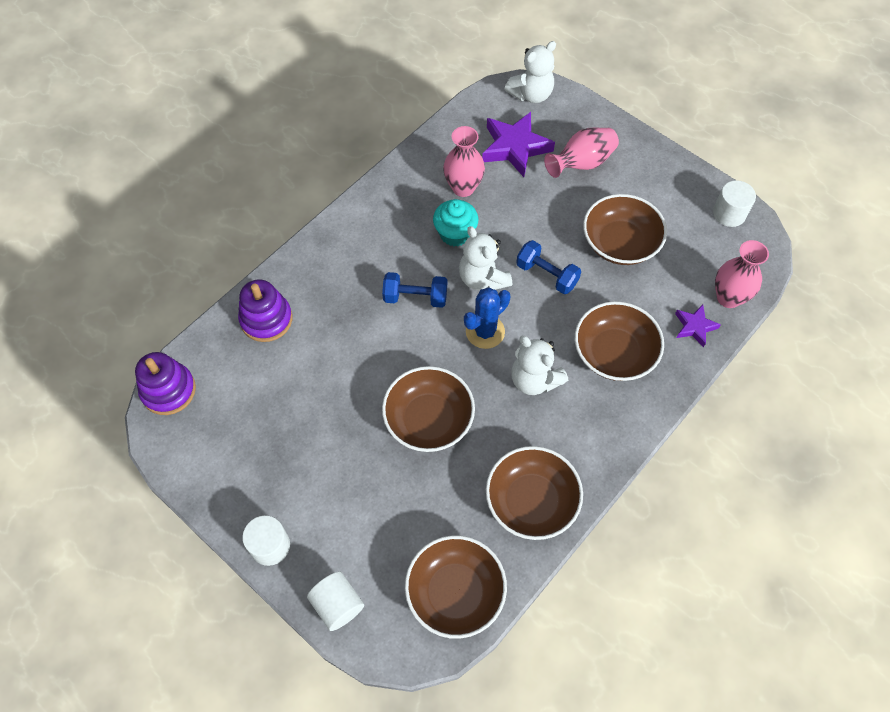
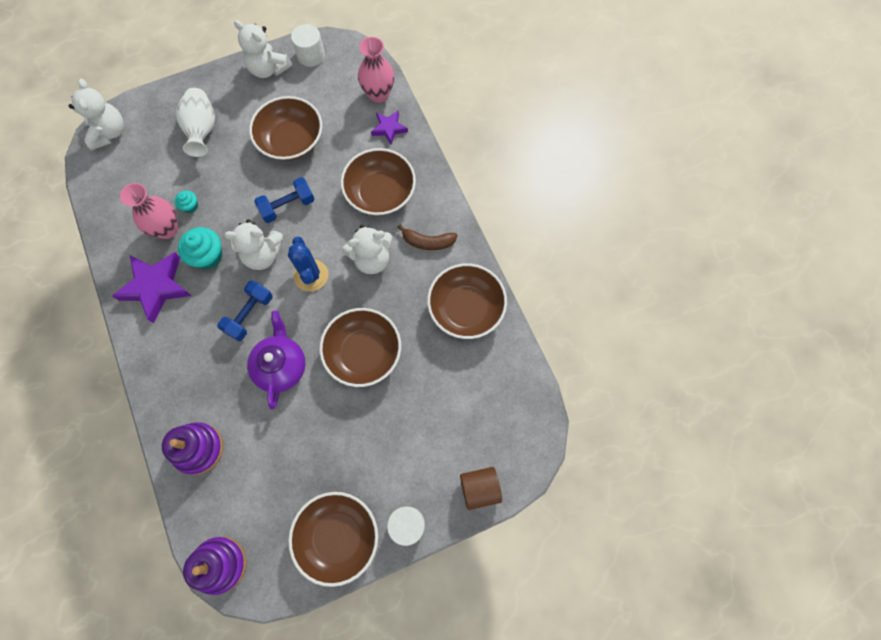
camera: 65 degrees left, 10 degrees up
(337, 605) = (479, 488): white cylinder -> brown cylinder
(378, 350) = (281, 366): none -> purple teapot
(455, 592) = (509, 395): brown bowl -> brown bowl (338, 536)
(497, 194) = (190, 206): none -> turquoise cupcake
(515, 147) = (154, 171): purple star -> purple star (156, 287)
(581, 163) = (202, 130): pink vase -> white vase
(586, 427) = (428, 242): none -> brown banana
(686, 184) = (268, 69): none -> white teddy bear

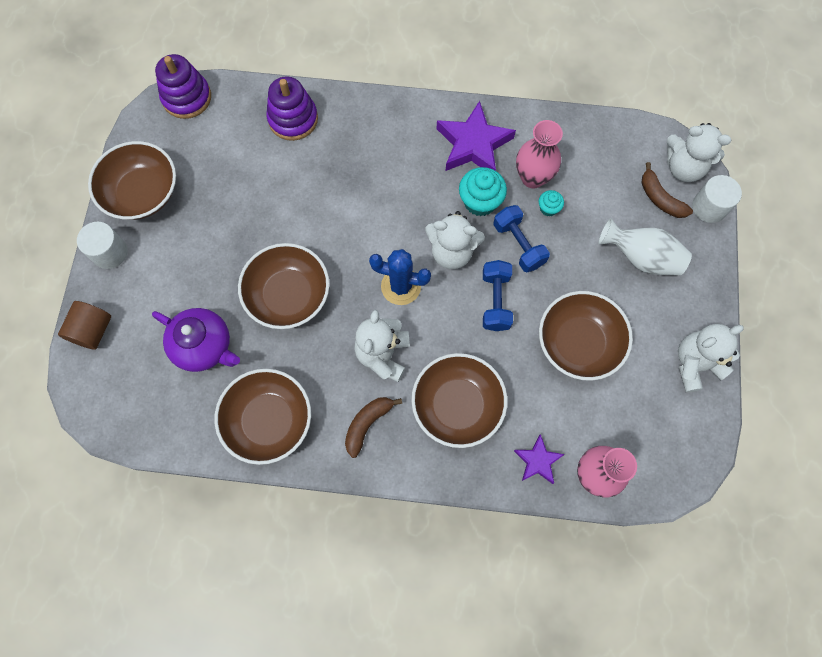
camera: 120 degrees right, 0 degrees up
(145, 137) = (660, 198): none -> brown banana
(249, 315) = (393, 212): blue dumbbell -> blue dumbbell (518, 244)
(262, 255) = (452, 252): white teddy bear -> white teddy bear turned 105 degrees counterclockwise
(281, 366) = (324, 216): purple teapot -> purple teapot (204, 346)
(311, 55) = (693, 423): white cylinder -> white cylinder (709, 207)

